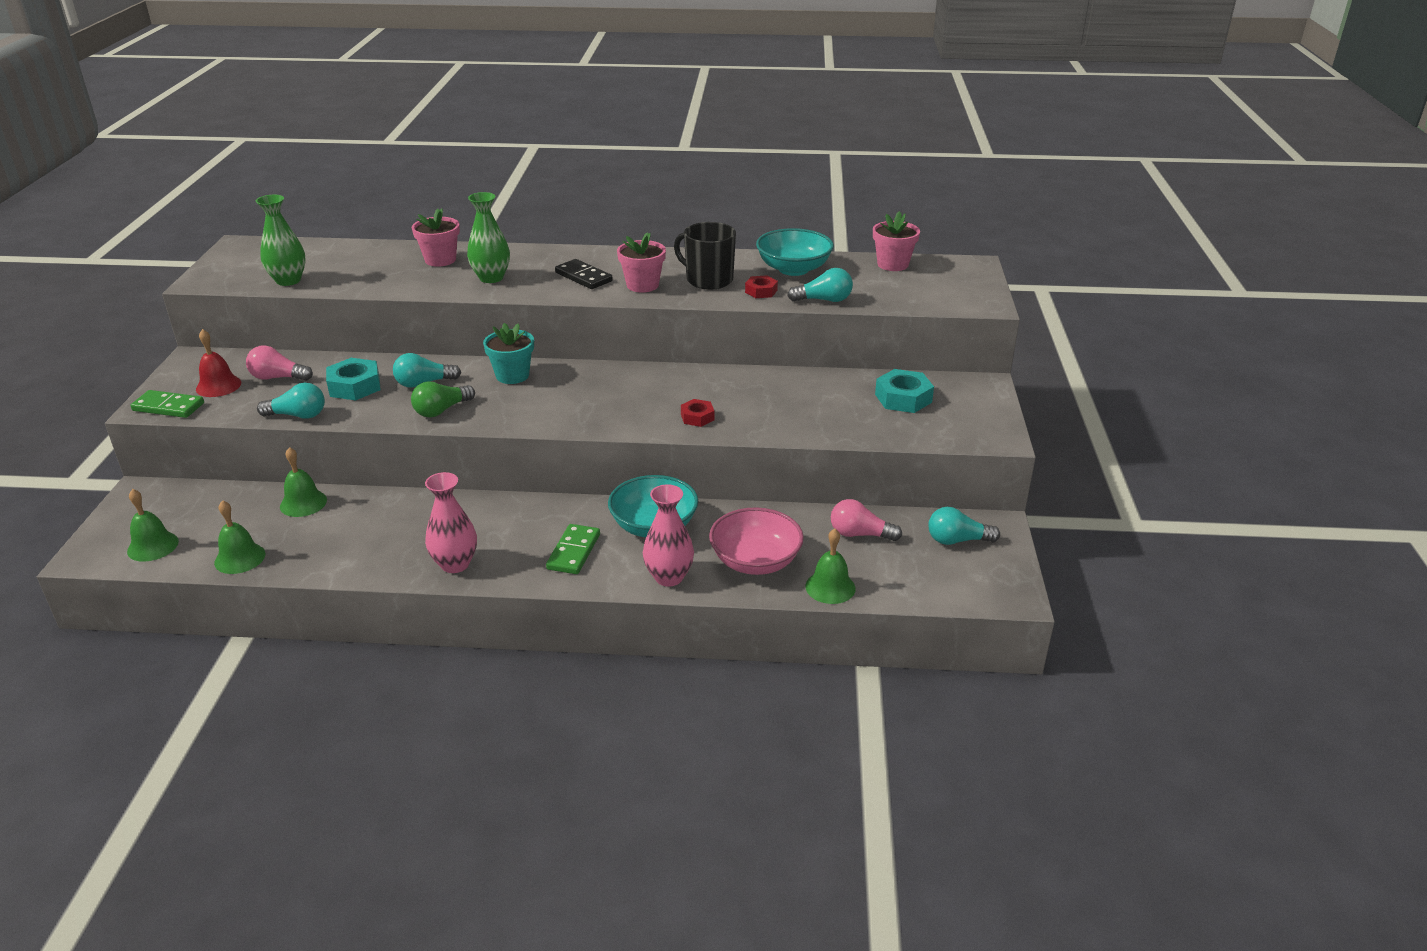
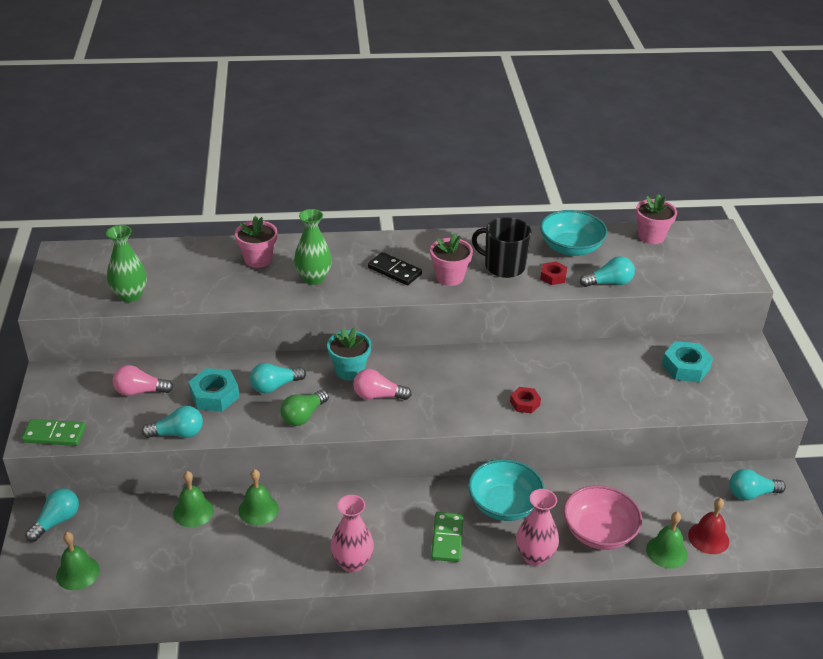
camera: 10 degrees left, 5 degrees up
(155, 499) = (56, 521): none -> turquoise light bulb
(218, 386) = (89, 406): red bell -> red bell (708, 538)
(240, 558) = (162, 577): green bell -> green bell (258, 509)
(860, 534) = (673, 495): pink light bulb -> pink light bulb (378, 396)

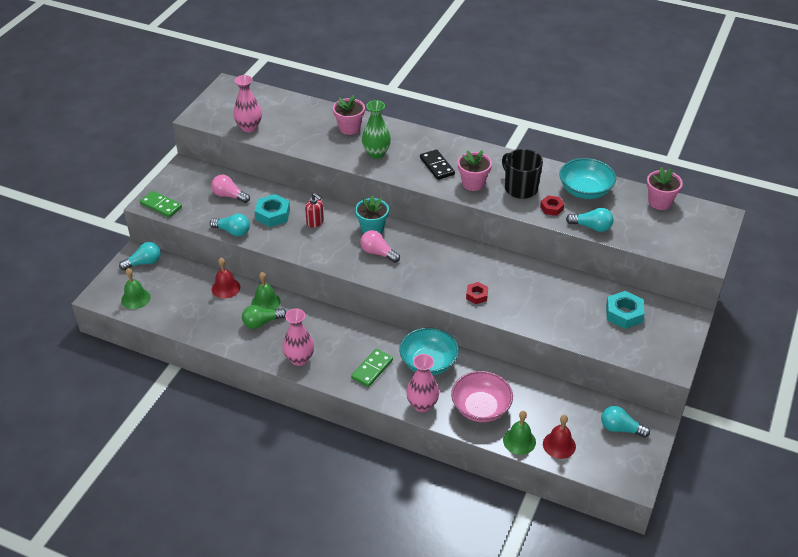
camera: 30 degrees right, 5 degrees up
(130, 295) = (249, 127): green vase -> pink vase
(193, 511) = (226, 288): green bell -> red bell
(275, 386) = (315, 222): turquoise light bulb -> red soap dispenser
(303, 416) = (318, 249): green light bulb -> green light bulb (262, 323)

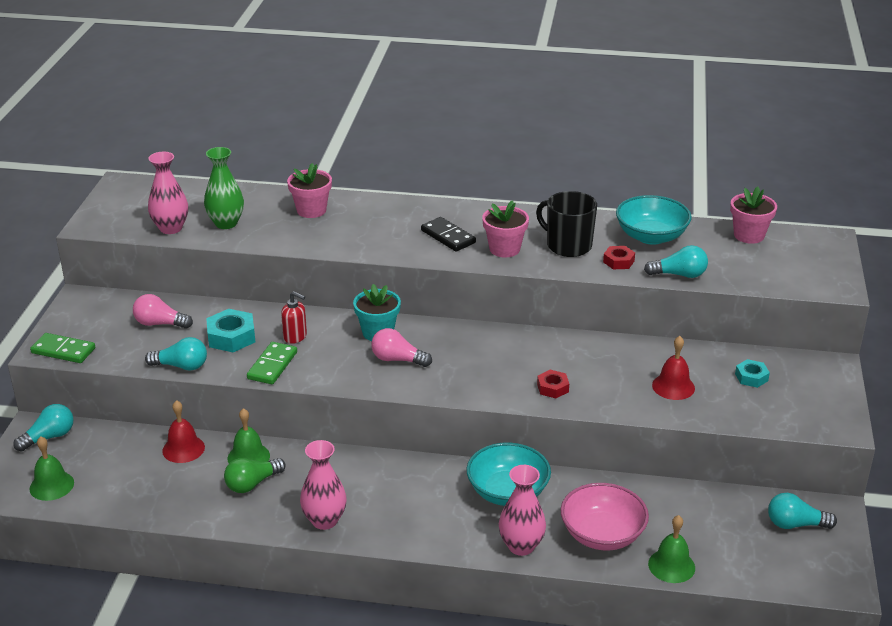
camera: 15 degrees left, 10 degrees down
(372, 369) = (433, 514): green domino -> green domino (272, 365)
(376, 153) = (360, 234): green vase -> green vase (226, 223)
(559, 445) = (726, 560): red bell -> red bell (673, 386)
(624, 314) = (751, 377): turquoise nut -> turquoise nut, size x0.60

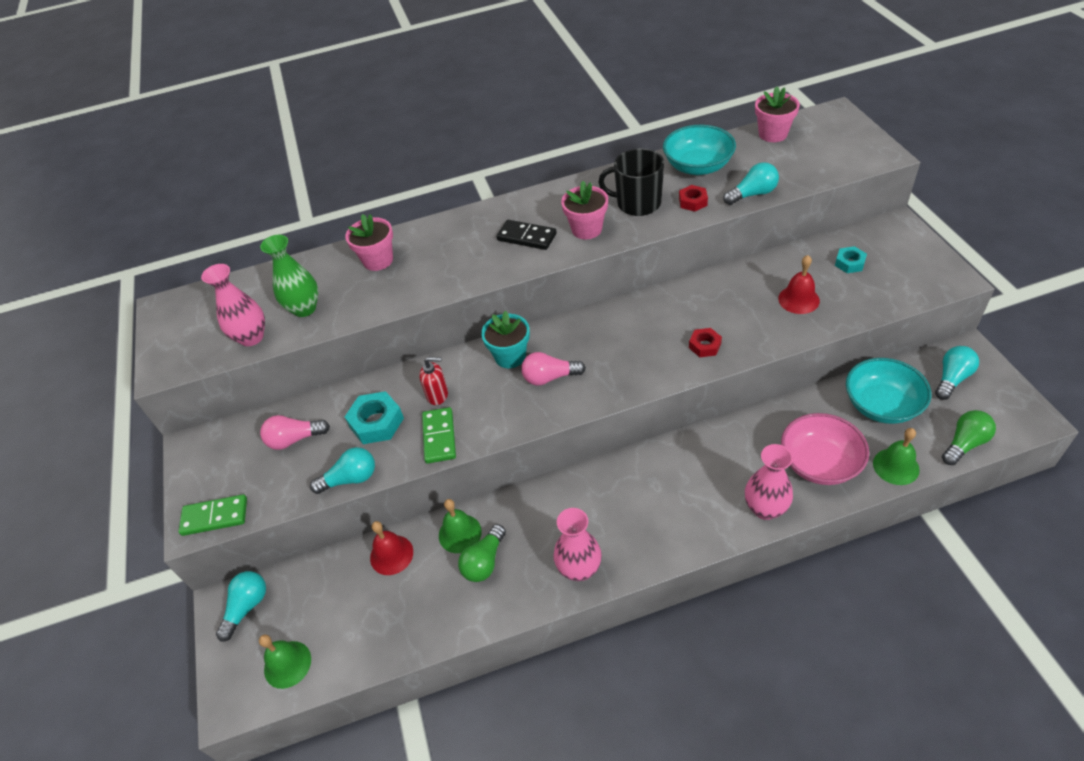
camera: 20 degrees left, 15 degrees up
(507, 492) = (712, 458): turquoise bowl -> turquoise bowl (881, 405)
(755, 576) = (964, 444): none -> green light bulb
(795, 524) = (952, 378): turquoise light bulb -> turquoise light bulb turned 150 degrees clockwise

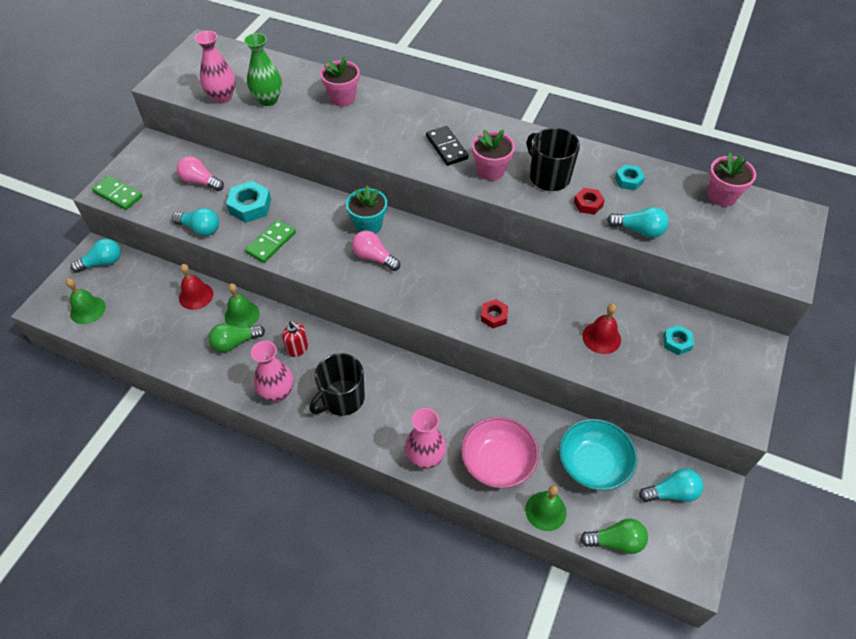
camera: 35 degrees right, 5 degrees up
(438, 395) = (300, 216): red soap dispenser -> red soap dispenser (297, 348)
(640, 523) = (342, 398): none -> black mug
(697, 166) = (628, 180): turquoise bowl -> turquoise nut

